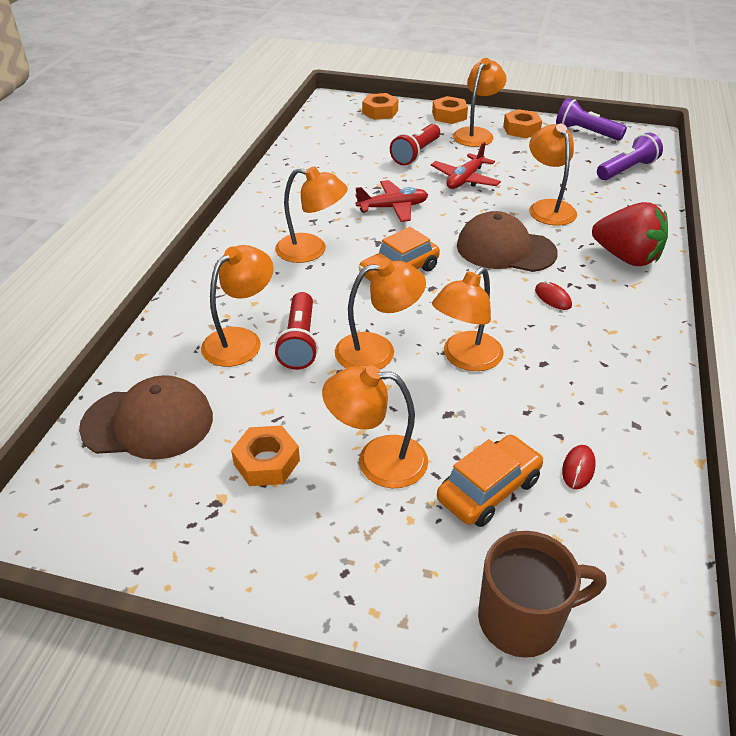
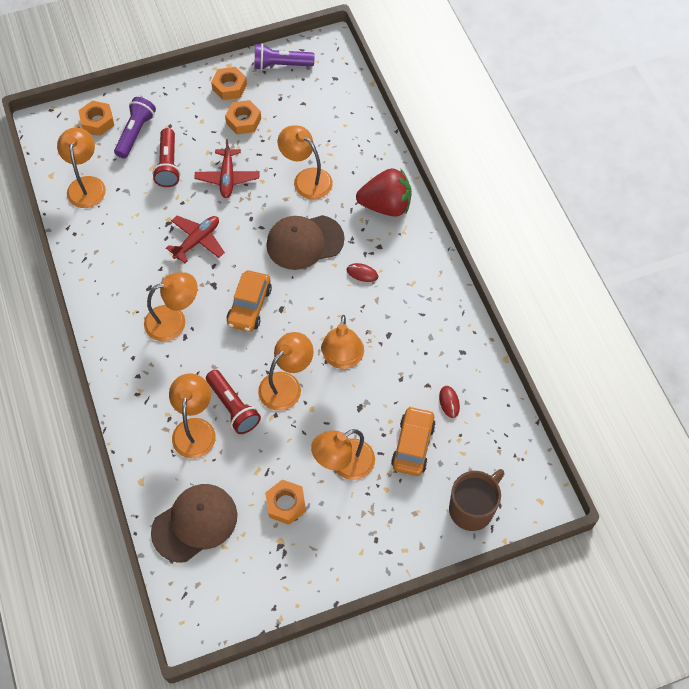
camera: 35 degrees left, 20 degrees up
(449, 116) = (159, 97): orange nut -> orange nut (243, 121)
(476, 134) = (198, 112): orange lamp -> orange lamp (86, 185)
(627, 169) = (336, 101): purple flashlight -> purple flashlight (135, 133)

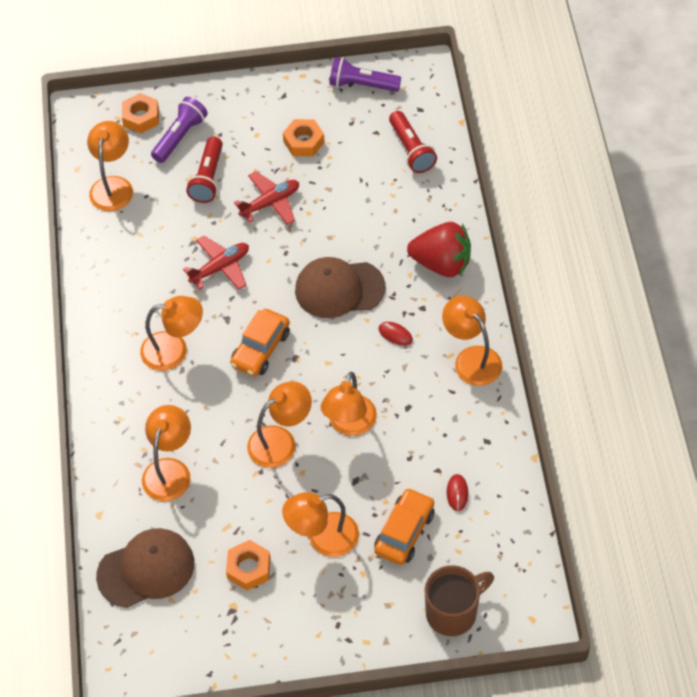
camera: 15 degrees right, 5 degrees down
(227, 178) = (270, 203): red plane -> red plane turned 135 degrees counterclockwise
(229, 87) = (297, 101): orange nut -> none
(233, 407) = (216, 455): red flashlight -> red flashlight (411, 150)
(306, 179) = (359, 218): orange lamp -> orange lamp (471, 358)

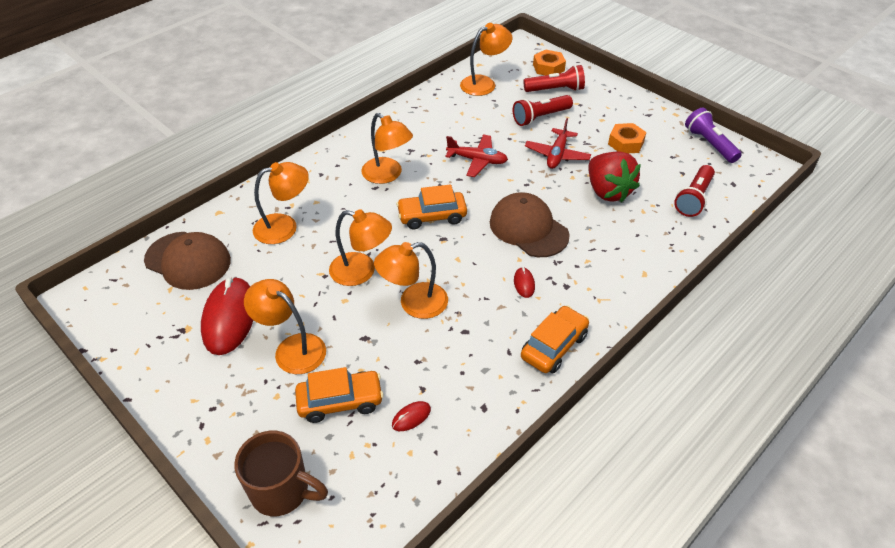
camera: 50 degrees right, 10 degrees down
(180, 137) = (555, 90): purple flashlight -> red flashlight
(248, 568) = (229, 318): orange nut -> red mouse
(270, 203) = (557, 155): red plane -> red plane turned 90 degrees clockwise
(442, 263) = (619, 274): red strawberry -> red strawberry (607, 191)
(471, 358) = (554, 346): orange lamp -> orange car

